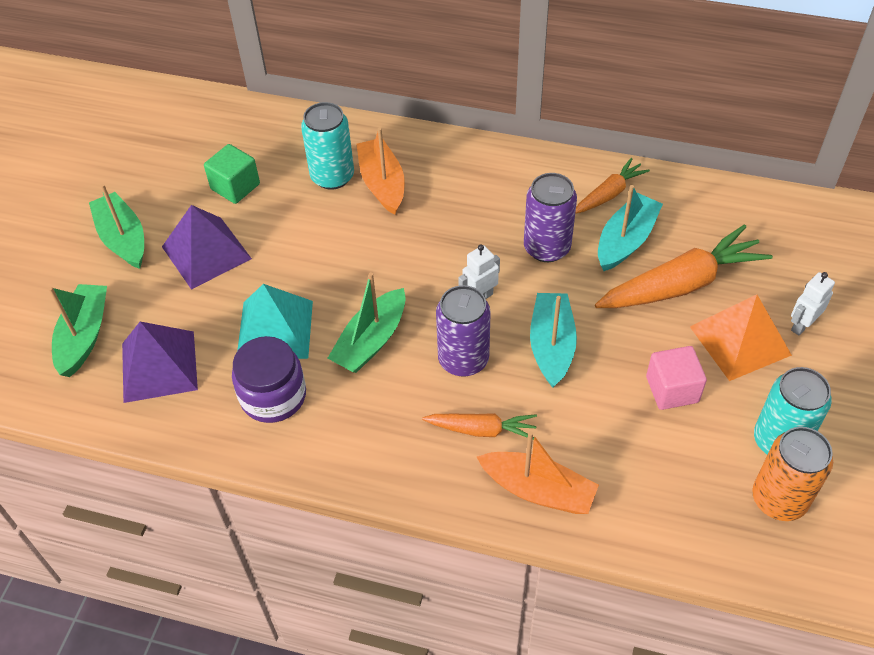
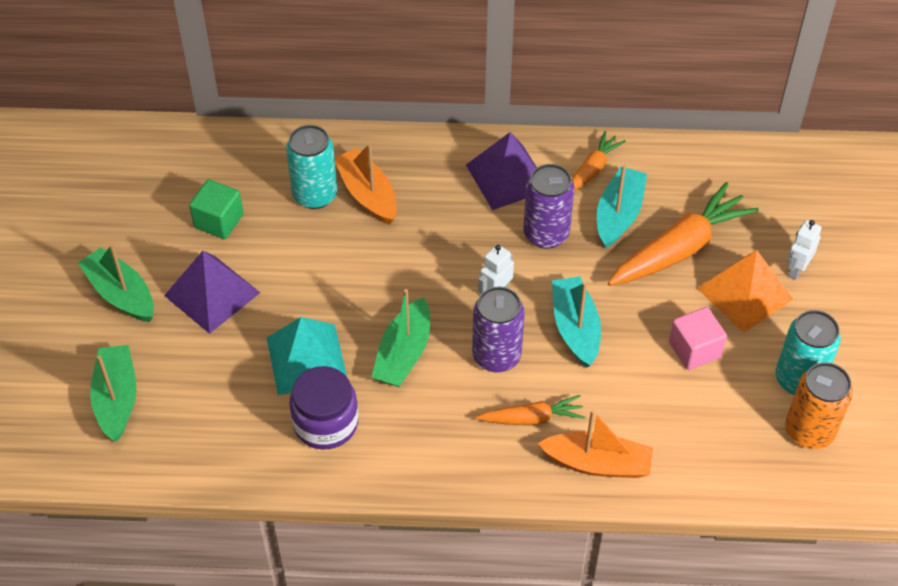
camera: 15 degrees left, 0 degrees up
(159, 366) = (203, 414): purple pyramid -> purple pyramid (508, 177)

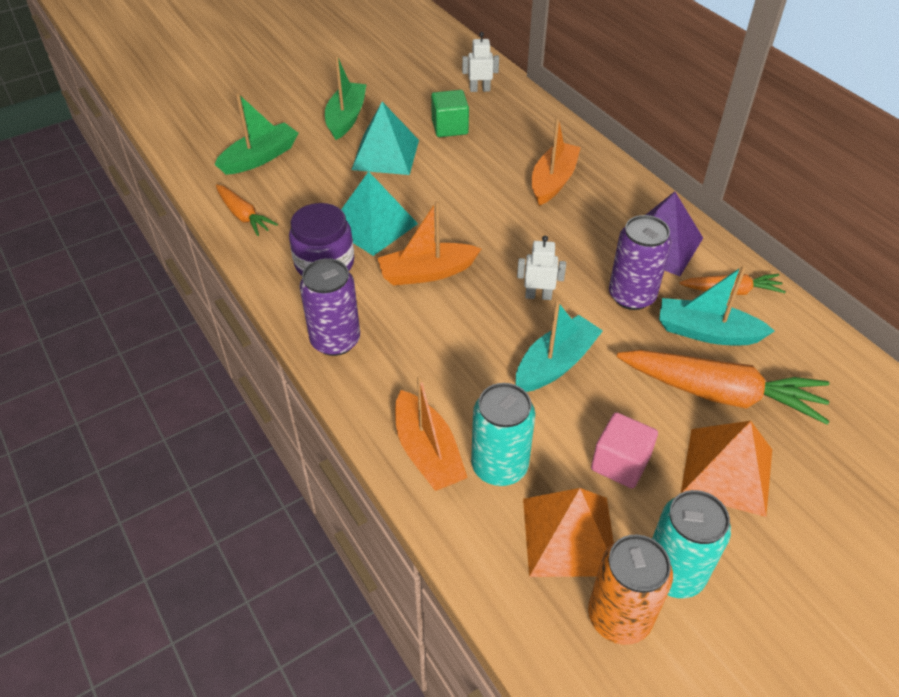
camera: 55 degrees right, 5 degrees down
(212, 294) = (385, 154): purple pyramid -> turquoise pyramid
(315, 195) = (522, 157): turquoise can -> turquoise can (499, 466)
(403, 353) = (427, 272): green boat -> orange boat
(496, 356) = (477, 327): purple can -> purple can (335, 340)
(532, 418) = (435, 382): orange carrot -> orange carrot (244, 216)
(619, 215) = (707, 332): turquoise boat -> turquoise boat turned 150 degrees counterclockwise
(731, 419) = (569, 536): none -> orange pyramid
(796, 269) = (805, 501): white robot -> white robot (479, 89)

